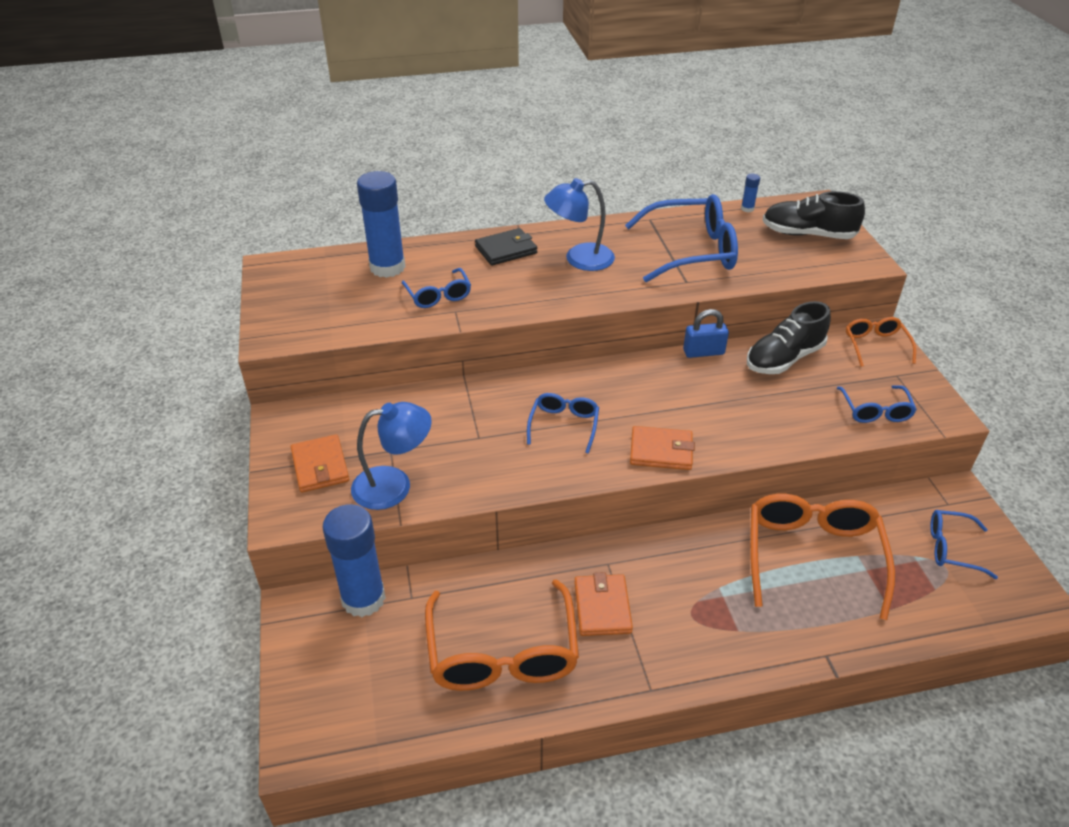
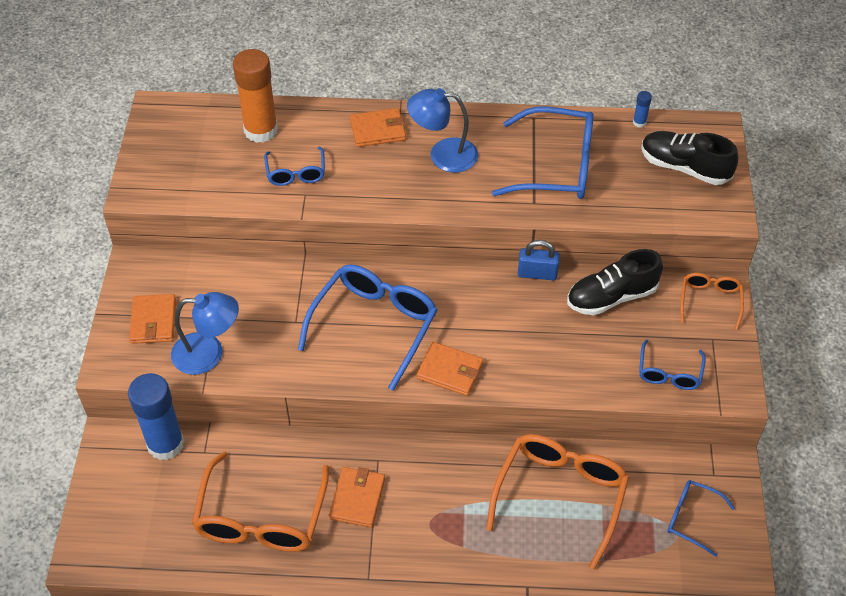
camera: 15 degrees right, 10 degrees up
(387, 267) = (261, 130): blue glue stick -> orange glue stick
(506, 250) = (378, 130): black wallet -> orange wallet
(564, 425) = (375, 325): blue glasses -> blue glasses, size x1.89

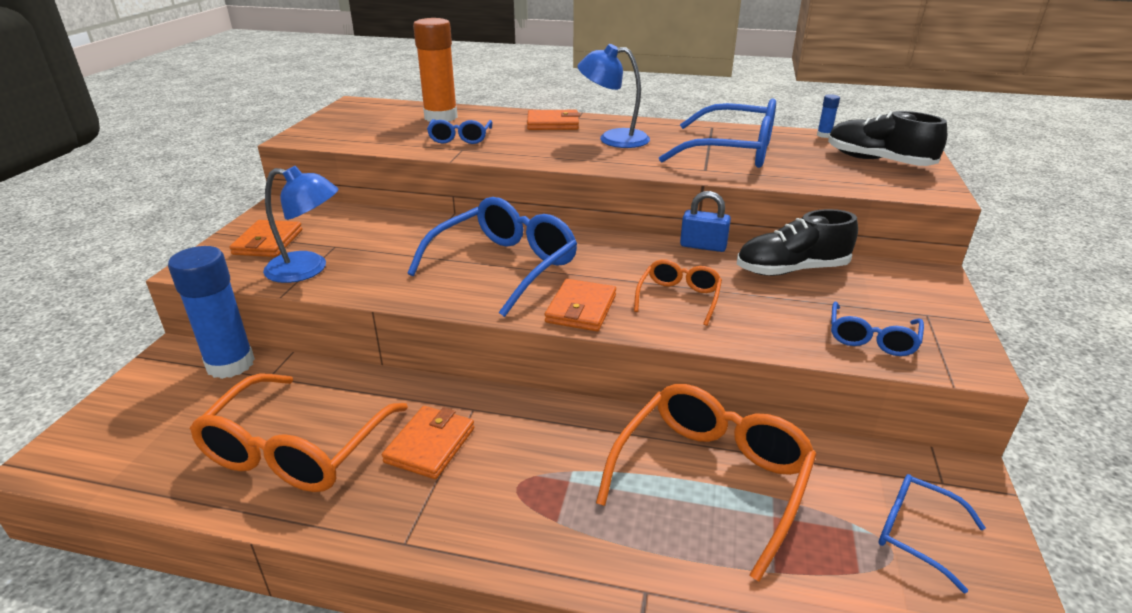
camera: 10 degrees right, 20 degrees down
(450, 371) = (581, 309): orange wallet -> orange wallet turned 75 degrees clockwise
(710, 301) = (917, 283): orange glasses -> orange glasses (679, 298)

